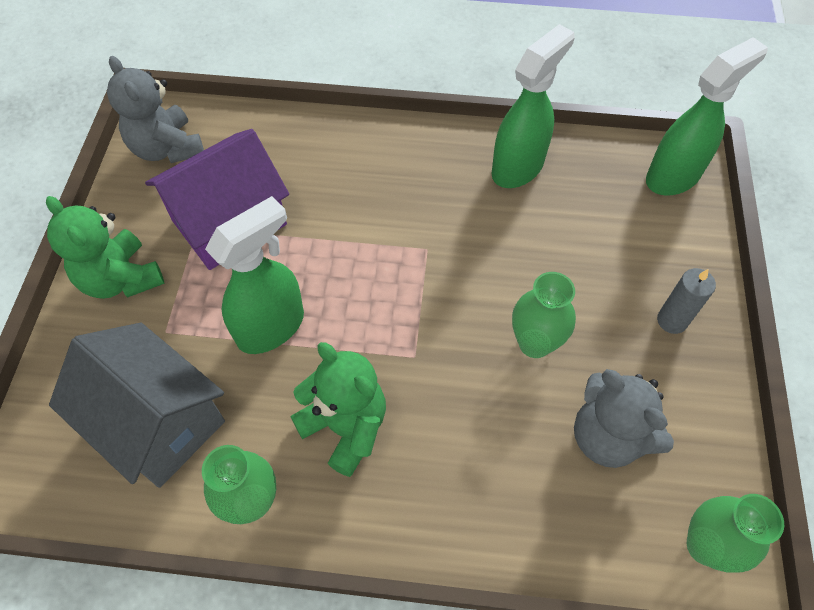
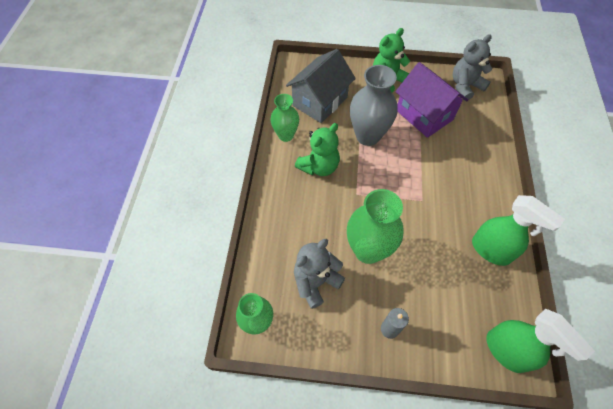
camera: 90 degrees right, 0 degrees up
(271, 327) = (368, 136): green spray bottle -> grey vase
(534, 343) = (368, 250): green vase -> green vase, size x1.59

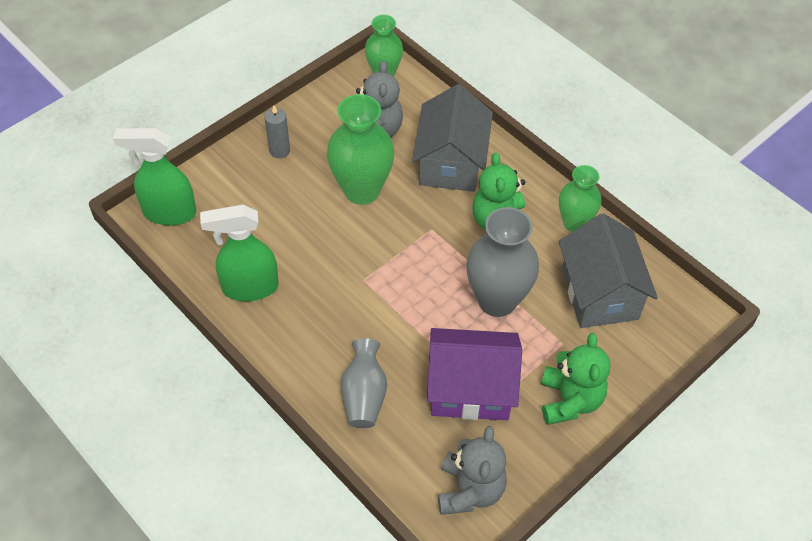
camera: 130 degrees right, 5 degrees down
(300, 219) = (450, 163): none -> grey house
(476, 150) = (364, 395): none -> grey vase

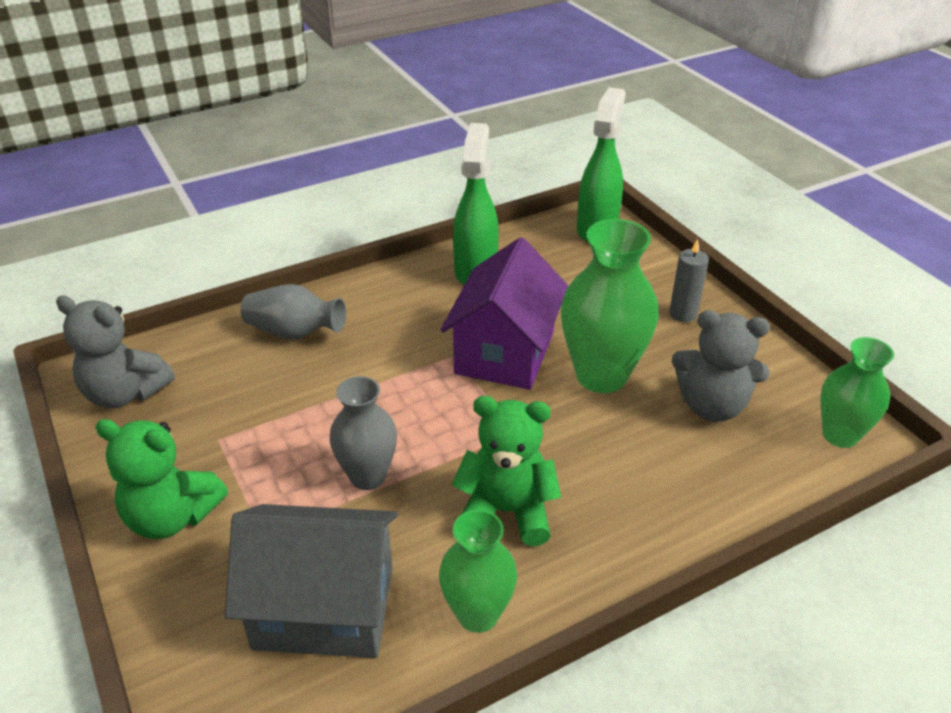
camera: 105 degrees right, 15 degrees down
(450, 163) = (639, 478): grey house -> none
(470, 389) = (249, 420): purple house -> purple house (504, 352)
(497, 300) = (368, 476): grey vase -> grey vase, size x0.63

